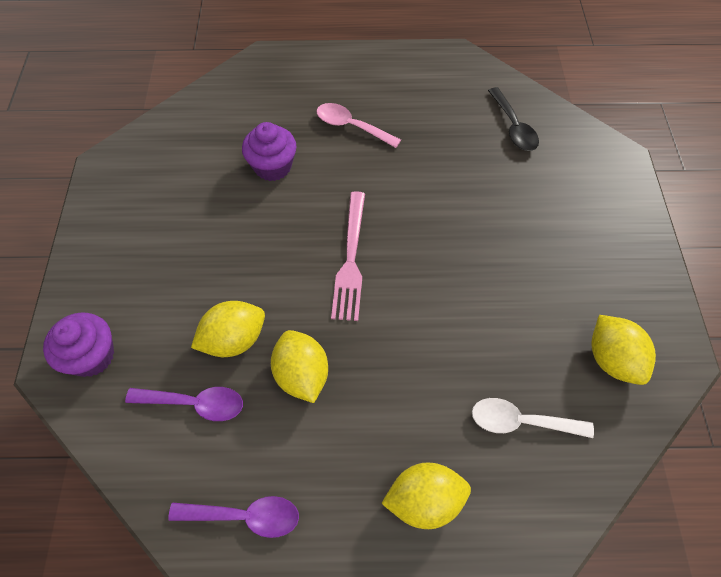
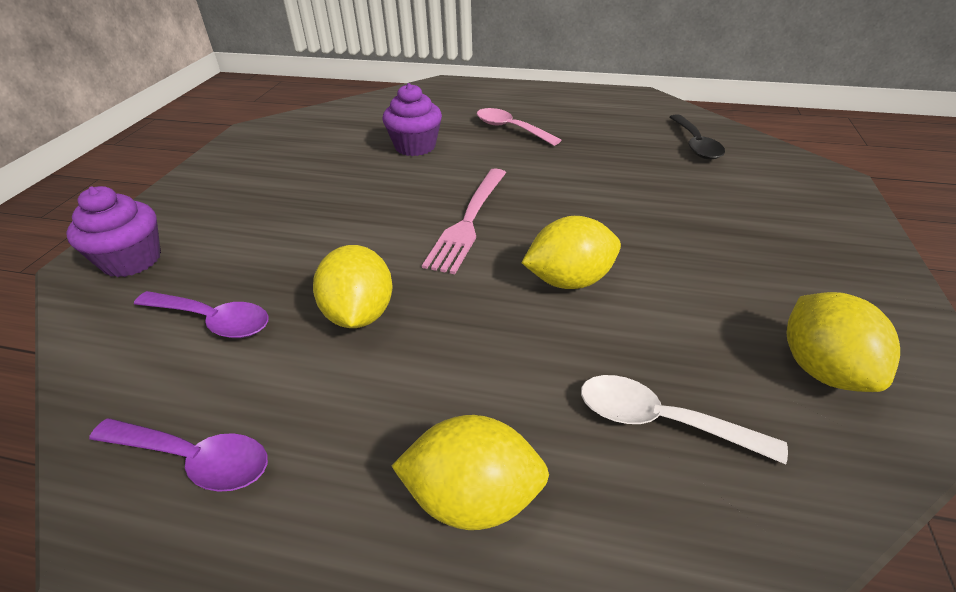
camera: 15 degrees right, 20 degrees down
(234, 339) = (296, 269): yellow lemon -> yellow lemon (569, 280)

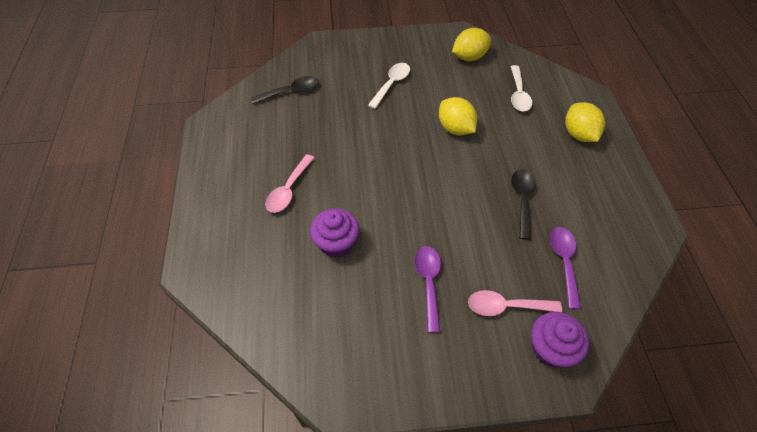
camera: 110 degrees left, 15 degrees up
(194, 459) = (624, 219): purple spoon -> purple spoon (428, 283)
(219, 241) = (506, 306): none -> pink spoon
(359, 314) = (522, 200): yellow lemon -> black spoon
(468, 222) = (424, 180): pink fork -> none
(710, 232) = (391, 84): none -> white spoon

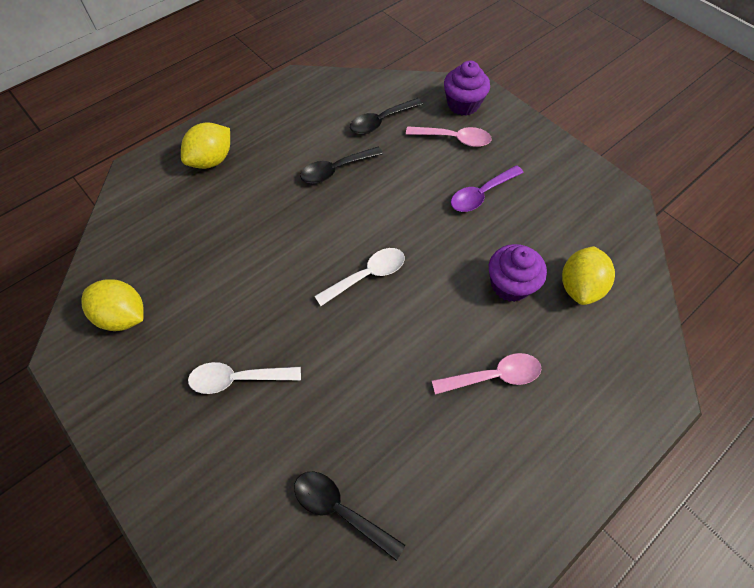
camera: 125 degrees left, 5 degrees up
(455, 128) = (275, 265): yellow lemon -> yellow lemon (579, 287)
(506, 306) = (454, 139): pink spoon -> pink spoon turned 45 degrees counterclockwise
(518, 94) = (174, 232): white spoon -> white spoon (367, 275)
(564, 262) = (381, 121): purple spoon -> black spoon

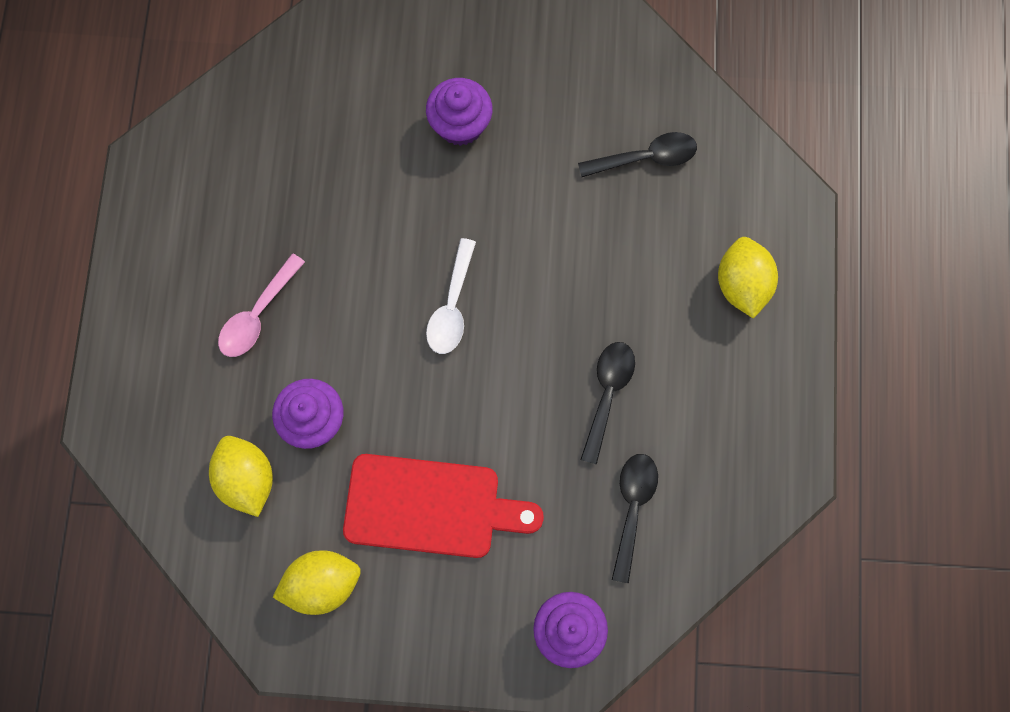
camera: 135 degrees right, 15 degrees up
(123, 316) = (612, 82): yellow lemon -> yellow lemon (322, 584)
(238, 379) = (460, 124): white spoon -> purple cupcake
(340, 510) = (287, 114): black spoon -> black spoon (646, 158)
(454, 139) = (528, 560): pink spoon -> none
(481, 194) = (430, 506): purple spoon -> red cutting board

